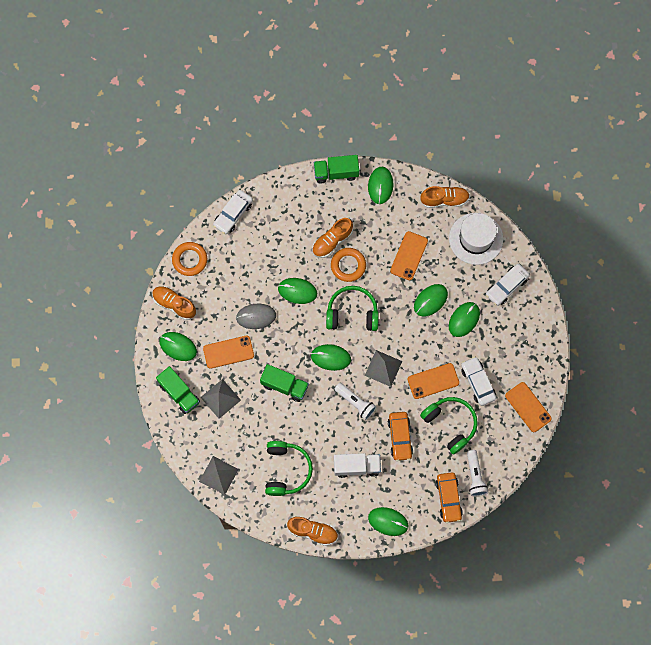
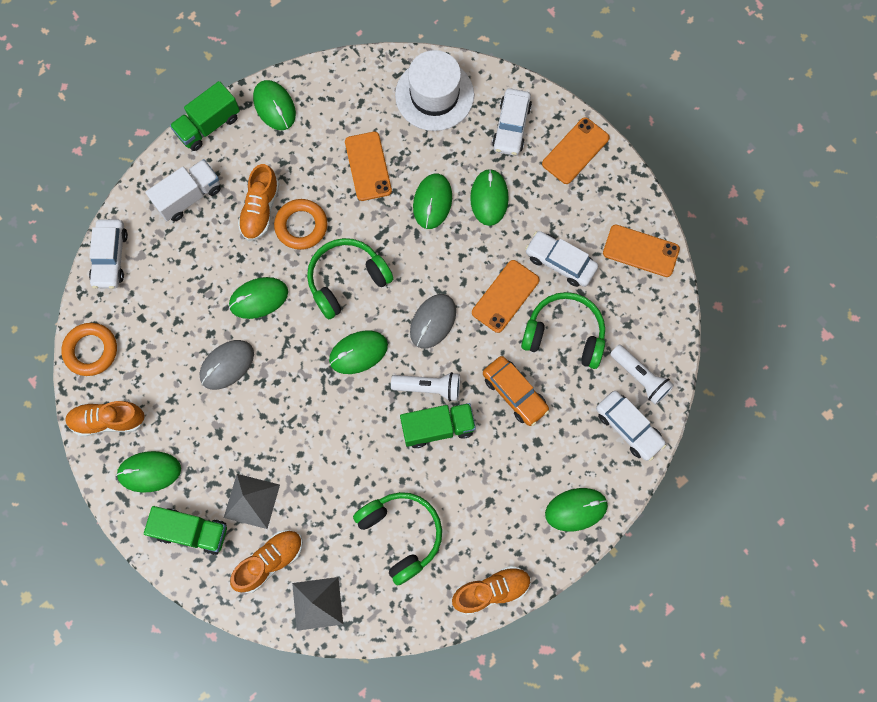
camera: 35 degrees left, 0 degrees up
(228, 352) = (221, 434): orange phone -> orange phone (575, 151)
(284, 386) = (324, 427): green truck -> green truck (438, 428)
(357, 466) = (487, 467): white truck -> white truck (189, 197)
(383, 368) = (433, 321): grey pyramid -> grey mouse
(444, 199) = (364, 74): orange shoe -> orange shoe (269, 561)
(448, 498) = (628, 427): orange car -> white car

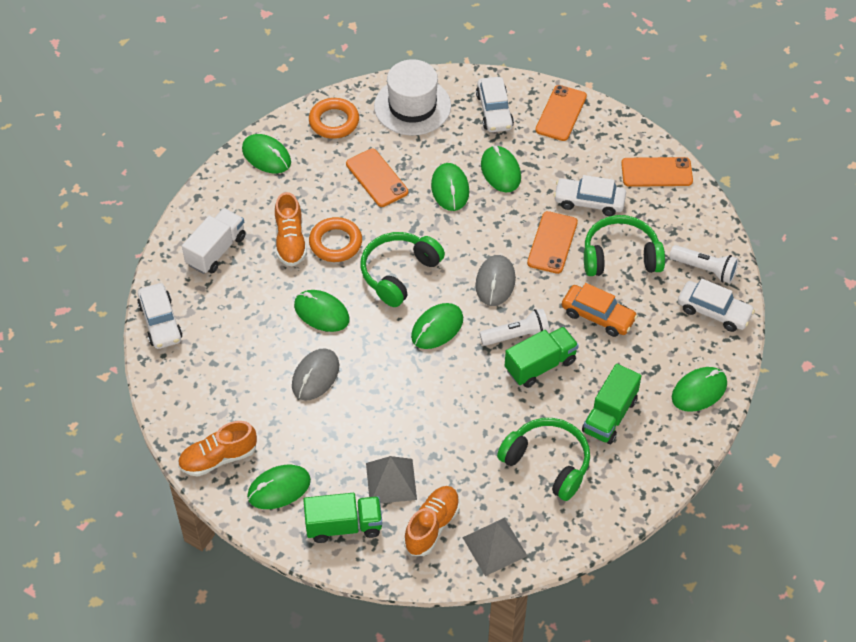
camera: 20 degrees left, 20 degrees down
(91, 350) = (175, 405): orange ring -> orange ring (334, 121)
(208, 125) = (209, 188): green truck -> green truck (609, 415)
(259, 298) = (321, 313): green mouse -> green mouse turned 75 degrees clockwise
(491, 590) = (653, 481): orange shoe -> none

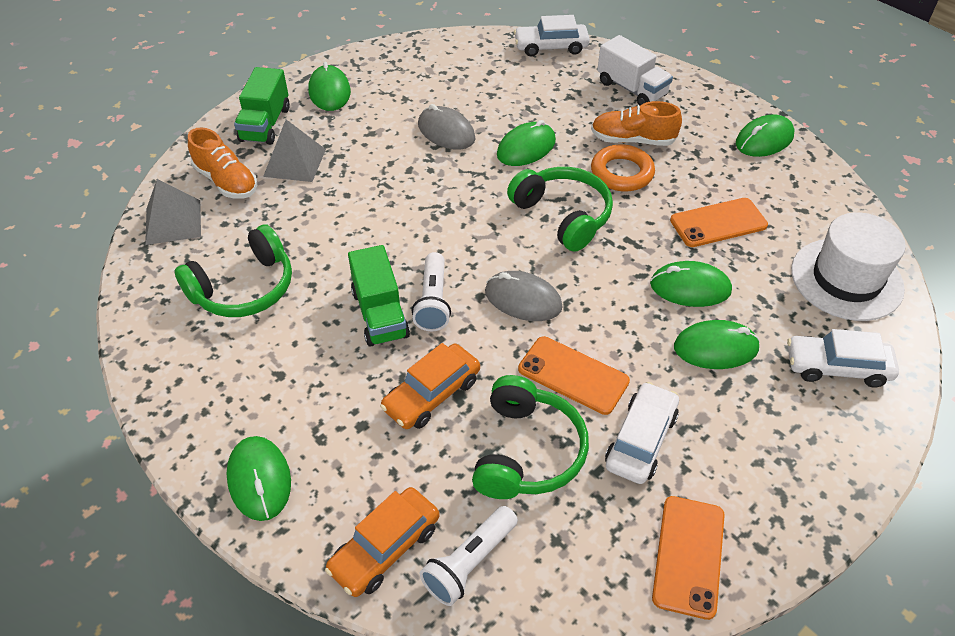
camera: 105 degrees right, 5 degrees down
(218, 458) = (382, 62): orange shoe -> none
(334, 121) = (818, 201): orange ring -> none
(437, 328) = (472, 233): green mouse -> none
(561, 113) = (831, 451): orange phone -> none
(609, 415) = (274, 364): green truck -> none
(714, 311) = (385, 548): white car -> orange car

